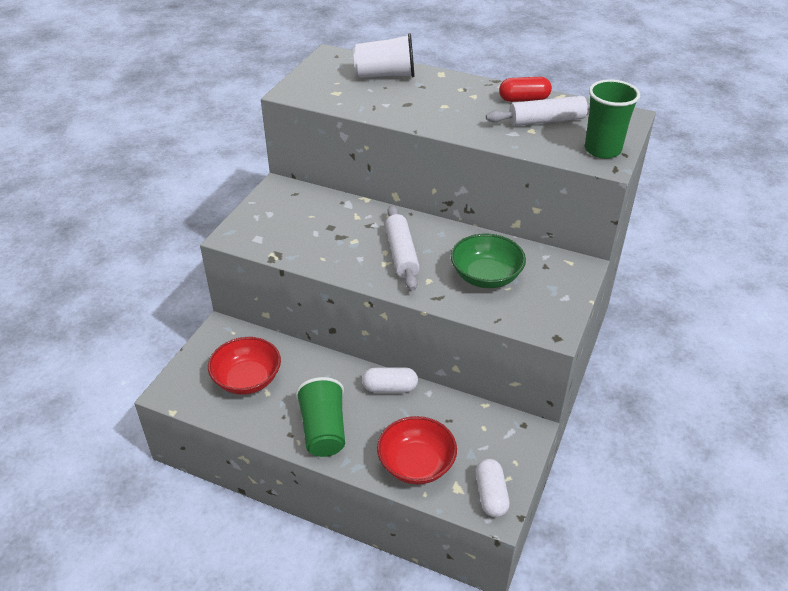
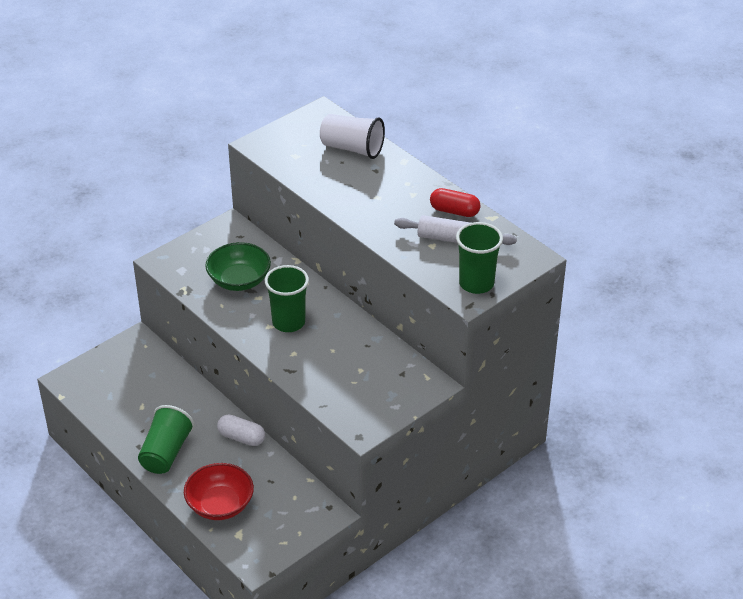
camera: 25 degrees right, 0 degrees up
(247, 379) = (133, 390): red bowl -> none
(401, 254) = (288, 322): white rolling pin -> green cup
(486, 276) = (344, 365): green bowl -> green bowl (239, 280)
(491, 495) = (261, 549): white capsule -> none

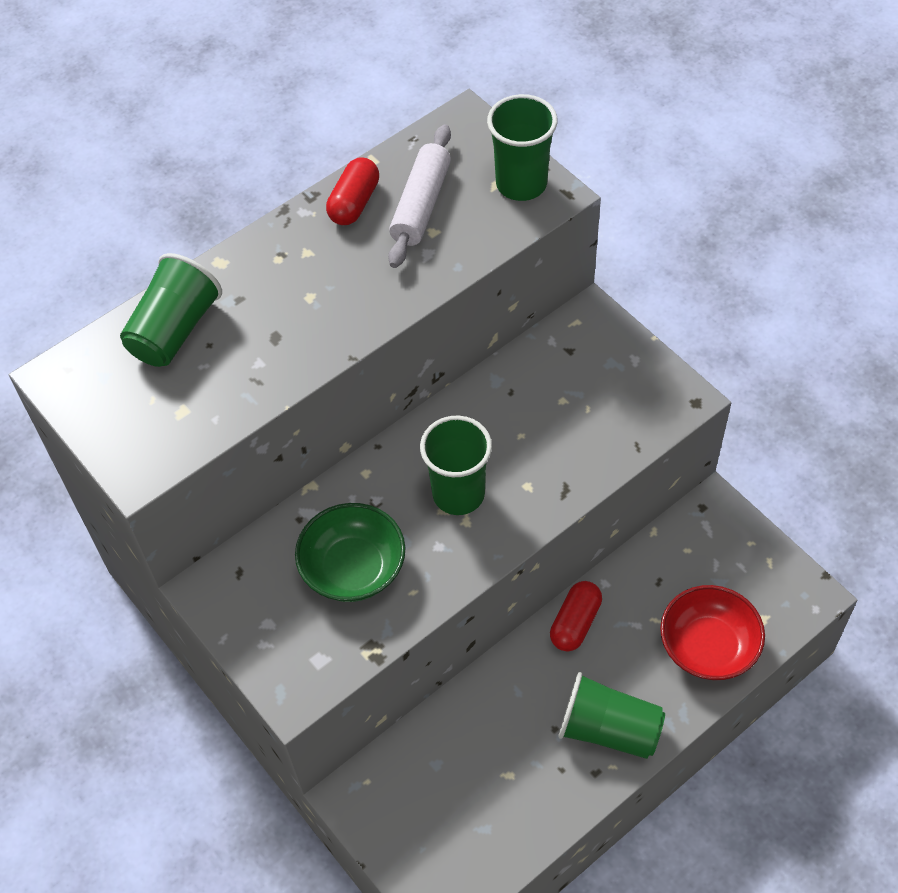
camera: 85 degrees left, 15 degrees up
(241, 437) = (575, 623): white capsule -> red capsule
(352, 148) = (175, 330): white cup -> green cup

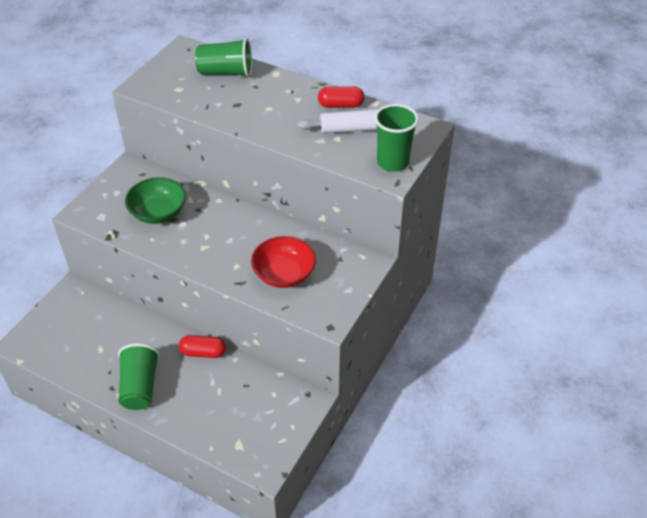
camera: 65 degrees right, 10 degrees down
(458, 494) = (219, 239): green cup -> none
(708, 646) = (210, 422): red bowl -> red bowl (284, 274)

